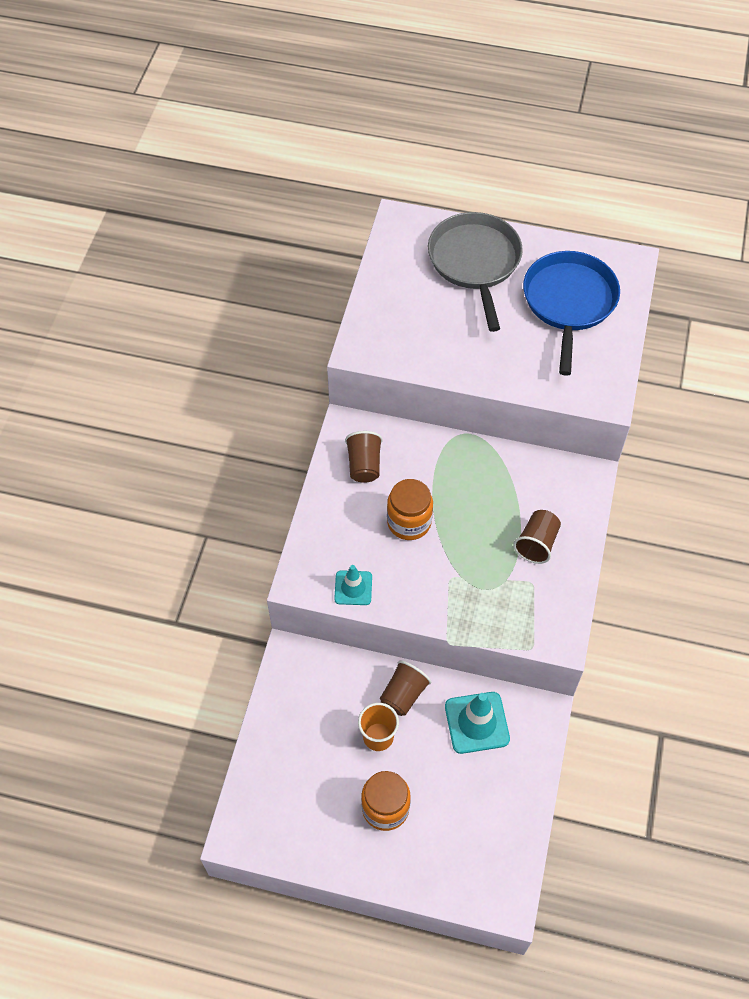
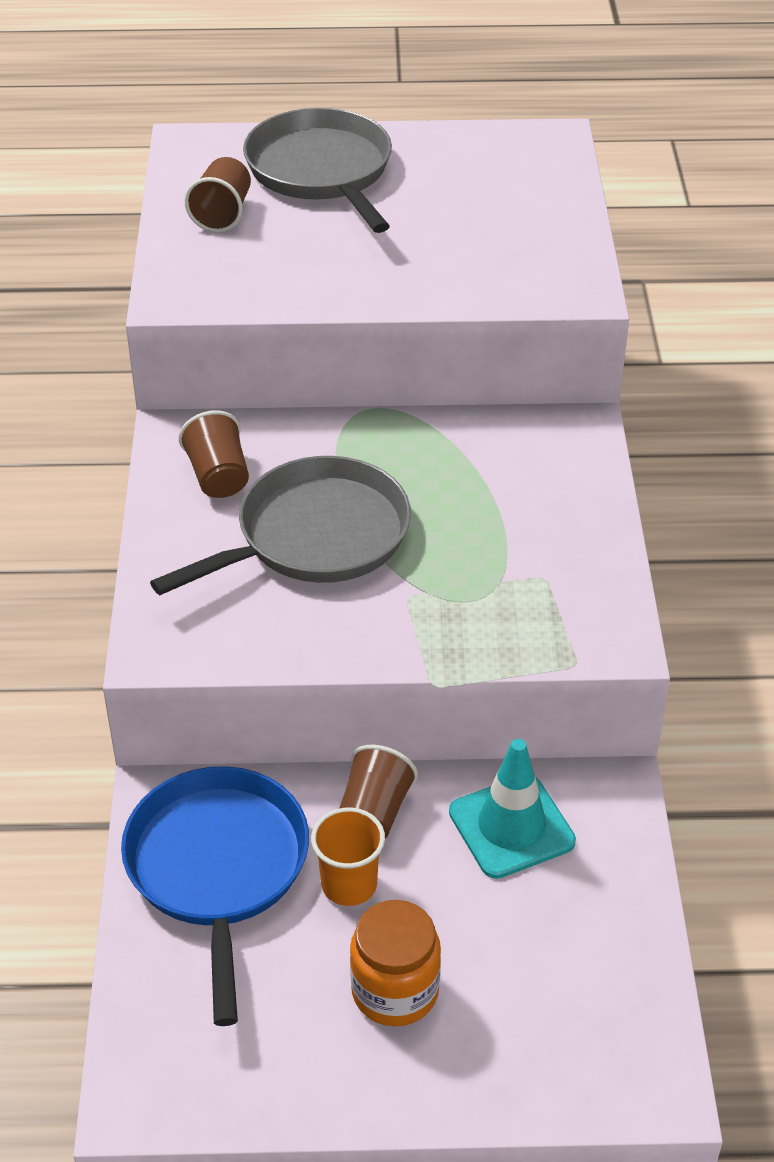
camera: 15 degrees left, 15 degrees down
(353, 588) = (249, 641): turquoise traffic cone -> none
(409, 522) = (315, 536): orange jar -> grey pan
(537, 543) = (532, 525): brown cup -> brown cup (222, 214)
(569, 302) = (480, 194): blue pan -> blue pan (217, 867)

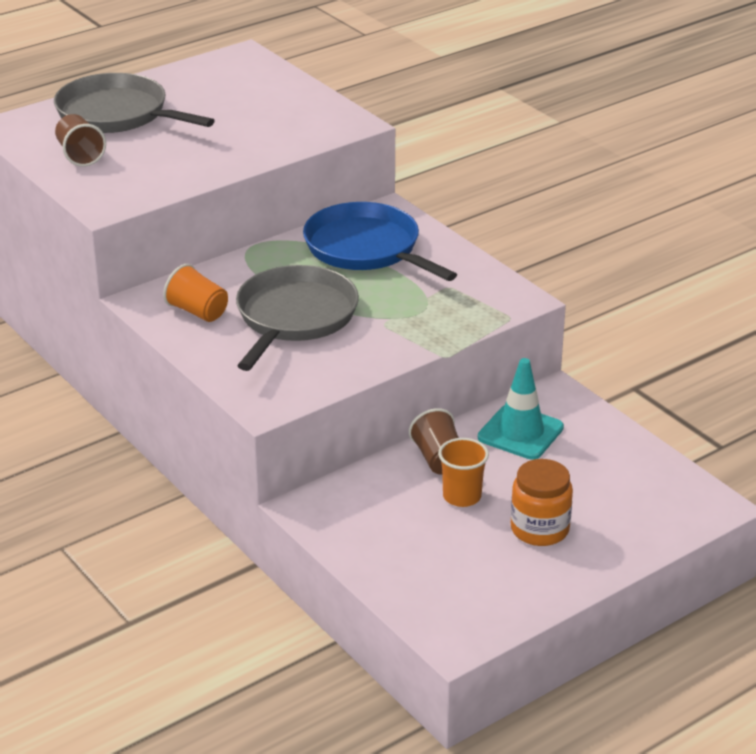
camera: 35 degrees left, 10 degrees down
(217, 867) = (378, 522): blue pan -> blue pan (366, 248)
(218, 476) = (198, 312): brown cup -> orange cup

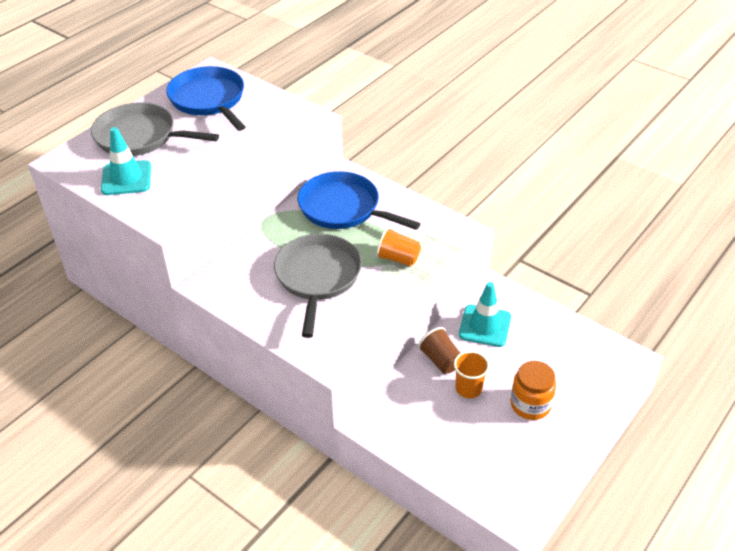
camera: 15 degrees left, 10 degrees up
(80, 155) = (126, 178): brown cup -> turquoise traffic cone
(198, 312) = (247, 286): orange cup -> orange cup (398, 258)
(225, 86) = (209, 99): none -> blue pan

